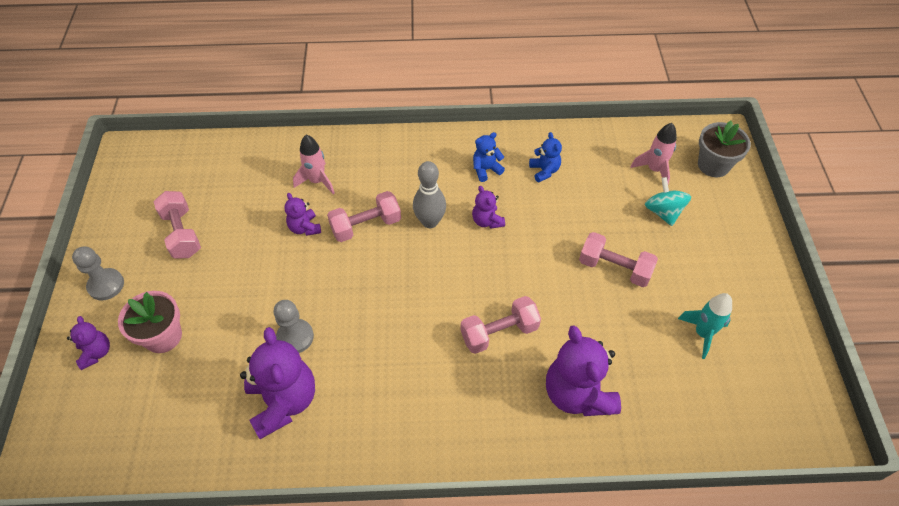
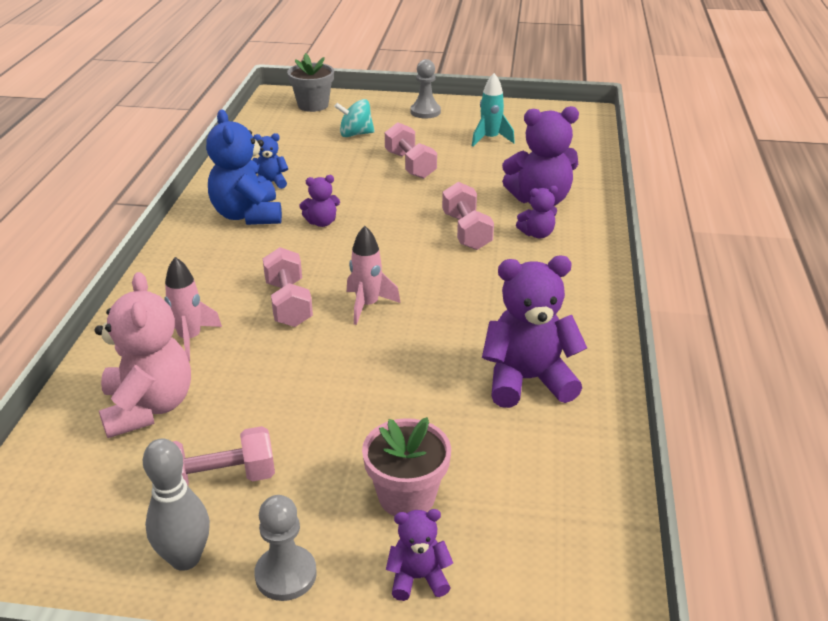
camera: 80 degrees left, 20 degrees down
(246, 181) = (148, 407): none -> pink teddy bear
(295, 337) = (439, 368): grey pawn -> grey pawn (425, 112)
(305, 228) = (267, 353): purple teddy bear -> purple teddy bear (537, 234)
(430, 222) = (305, 258): grey bowling pin -> grey bowling pin (185, 558)
(486, 169) = (247, 215): blue teddy bear -> blue teddy bear, size x1.96
(614, 268) = (410, 165): pink dumbbell -> pink dumbbell turned 60 degrees counterclockwise
(654, 170) = (303, 130): pink rocket -> pink rocket (367, 305)

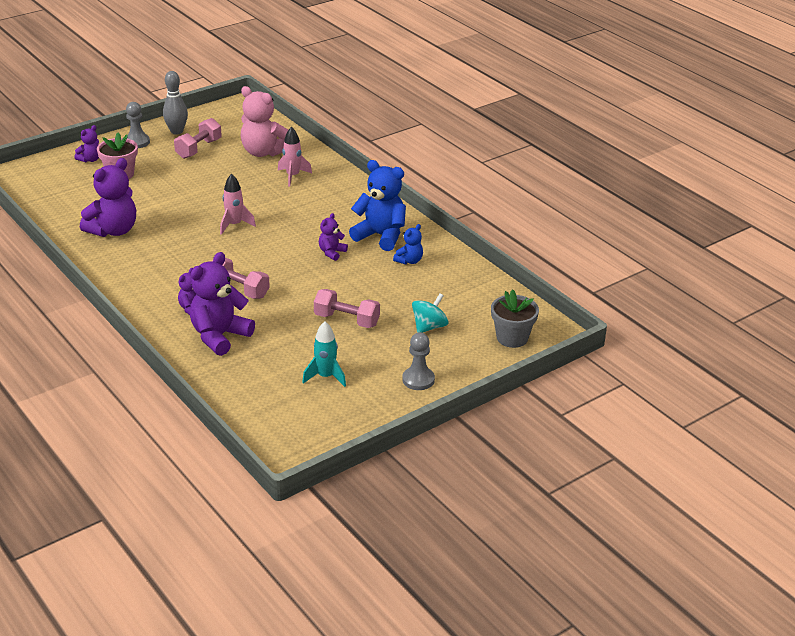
camera: 135 degrees right, 0 degrees up
(288, 303) = (275, 208): pink dumbbell -> none

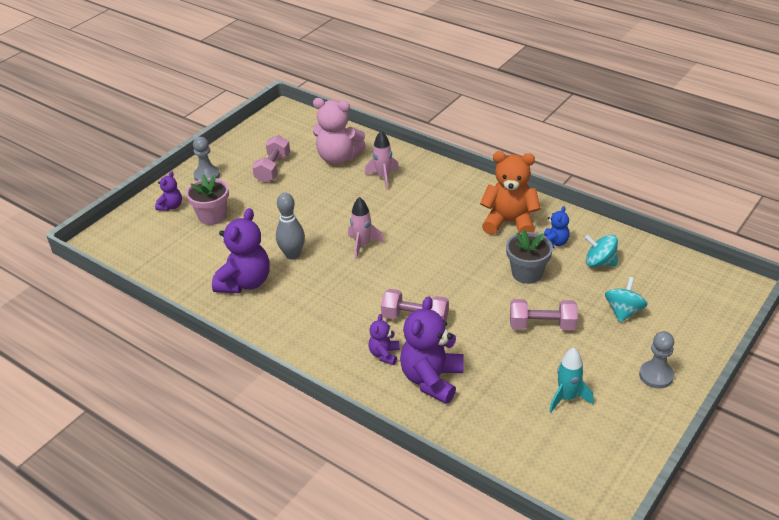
camera: 15 degrees left, 5 degrees up
(176, 131) = (239, 155): grey bowling pin -> grey bowling pin (292, 255)
(332, 253) = (476, 252): purple teddy bear -> none
(381, 236) = (509, 222): blue teddy bear -> orange teddy bear
(439, 285) = (600, 262): none -> turquoise spinning top
(512, 338) = (706, 303): grey flower pot -> grey flower pot (527, 273)

